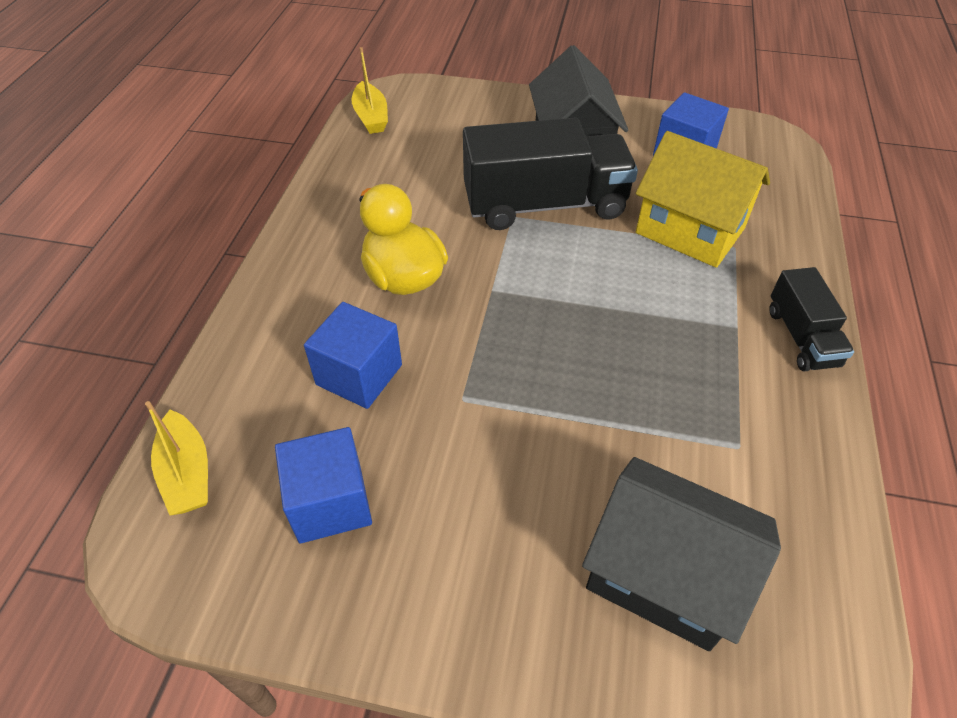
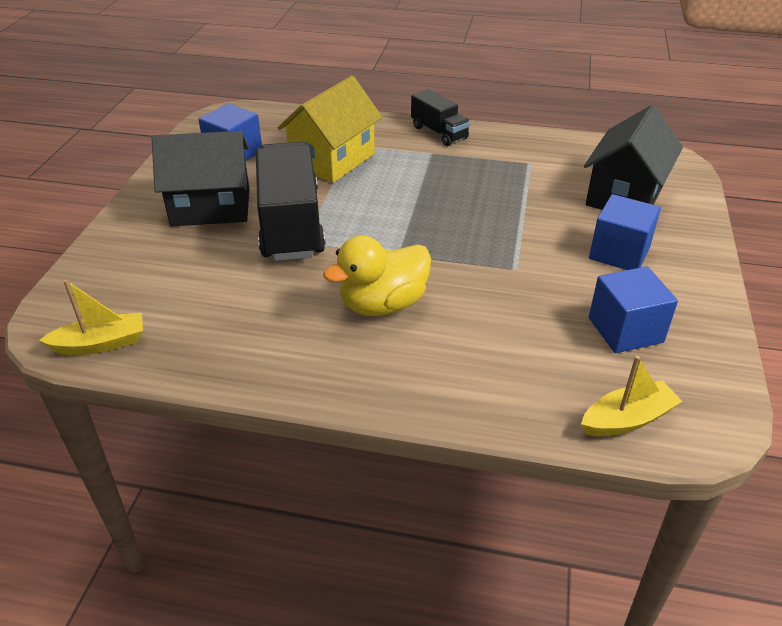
camera: 90 degrees left, 10 degrees down
(359, 374) = (501, 324): blue cube -> blue cube (619, 253)
(801, 337) = (439, 132): black truck -> black truck turned 60 degrees clockwise

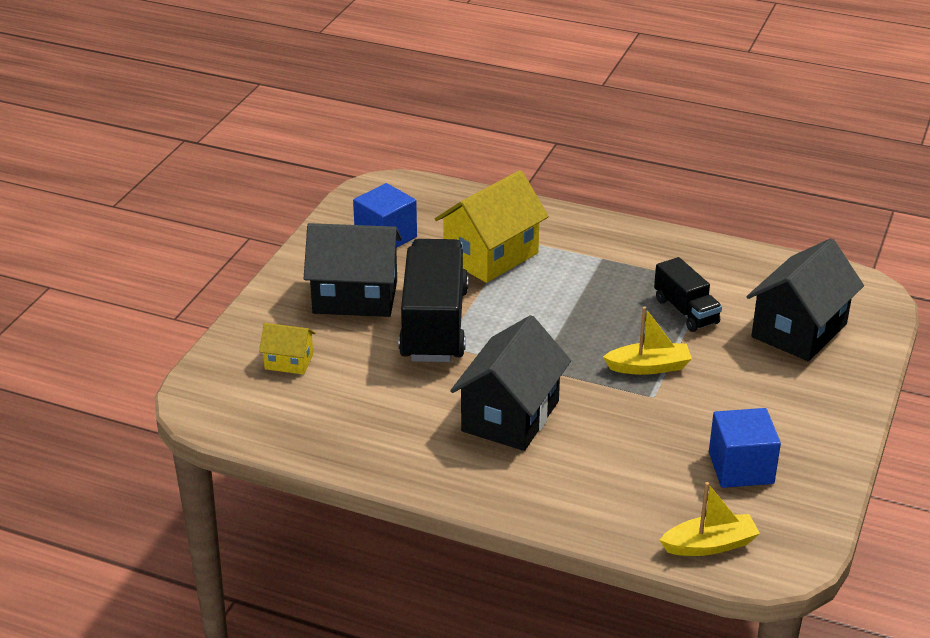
camera: 10 degrees right, 5 degrees down
(100, 344) = (242, 421): yellow boat -> yellow boat (648, 367)
(149, 275) = (289, 362): none -> yellow house
(383, 304) = (510, 416): yellow duck -> black house
(439, 132) = (617, 234): black truck -> black truck (686, 311)
(619, 253) = (766, 392): blue cube -> none

